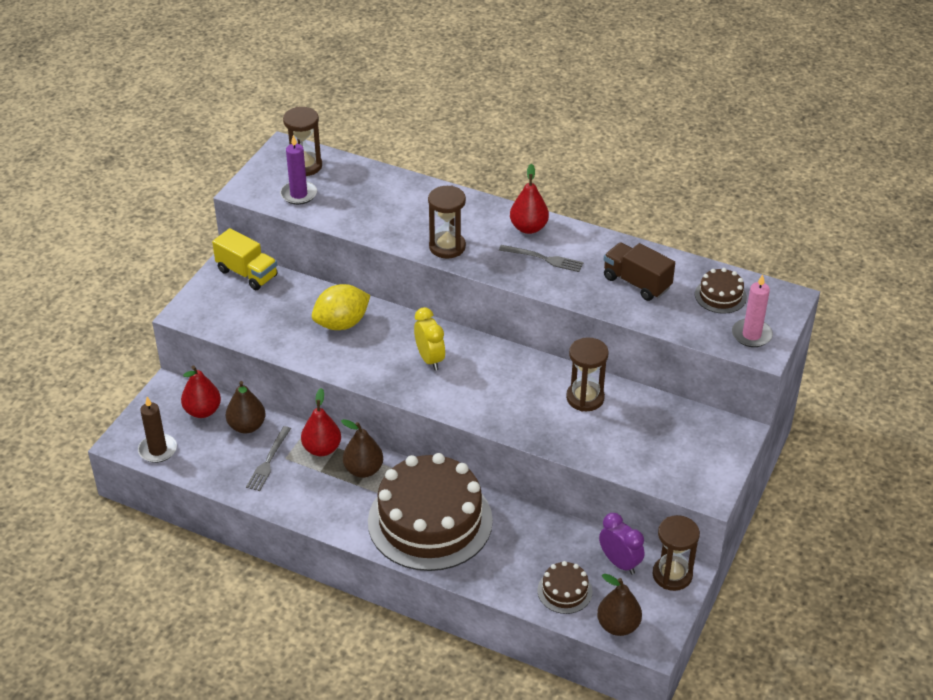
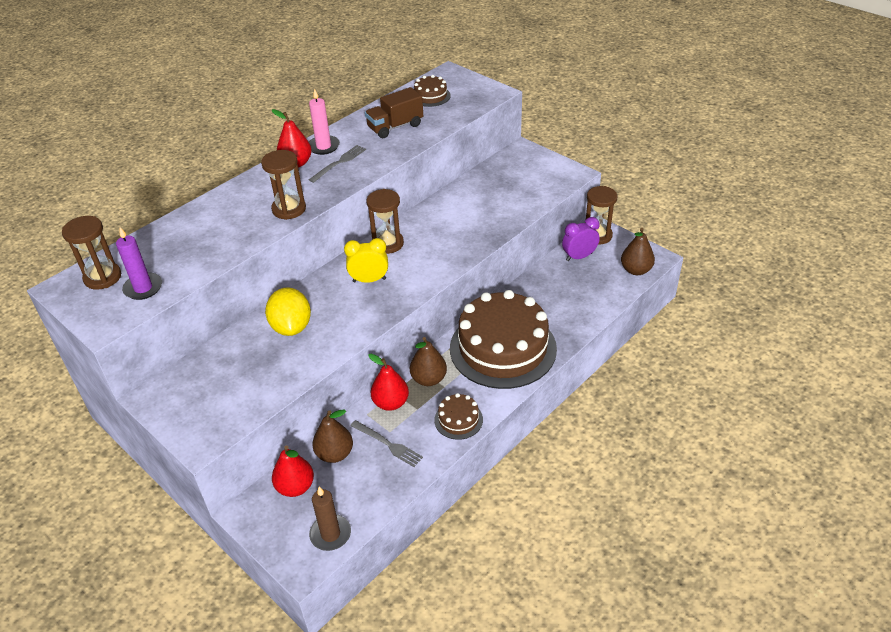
camera: 70 degrees left, 0 degrees up
(247, 273) = (175, 384): yellow truck -> none
(564, 591) = (597, 289): brown cake -> brown cake (458, 420)
(585, 398) = (456, 207): brown hourglass -> brown hourglass (387, 244)
(751, 335) = (477, 93): pink candle -> pink candle (323, 146)

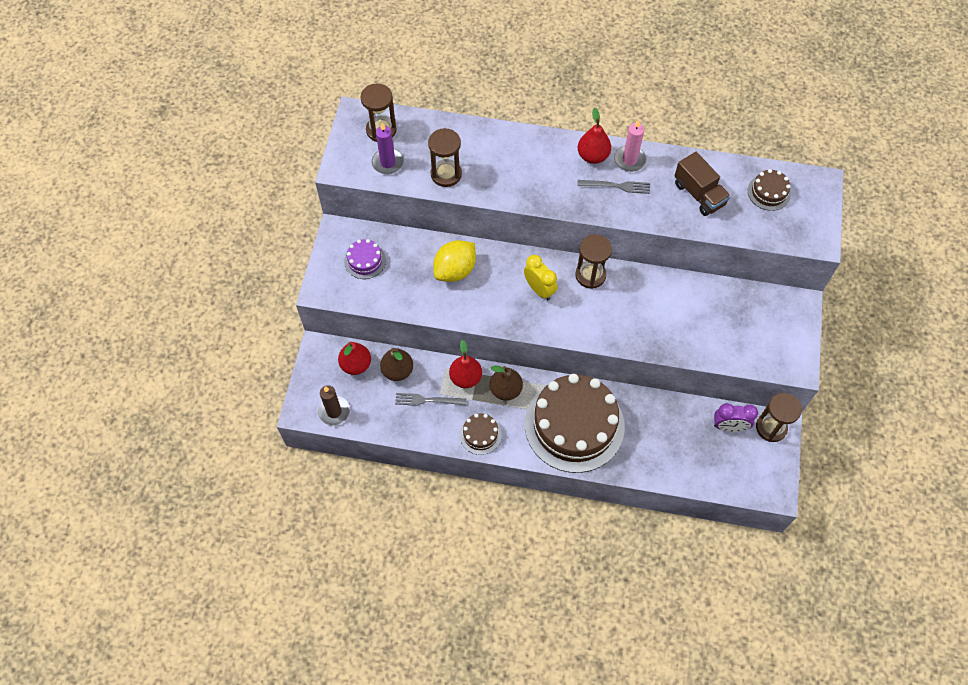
camera: 55 degrees right, 20 degrees up
(208, 390) = (365, 261): none -> purple cake
(289, 209) = (533, 191): brown hourglass -> brown hourglass (446, 174)
(388, 444) = (427, 400): grey fork -> grey fork turned 90 degrees clockwise
(395, 127) = (699, 194): brown truck -> brown truck turned 150 degrees counterclockwise
(579, 257) = (729, 426): purple clock -> purple clock turned 150 degrees clockwise
(636, 270) = (746, 483): brown pear -> none

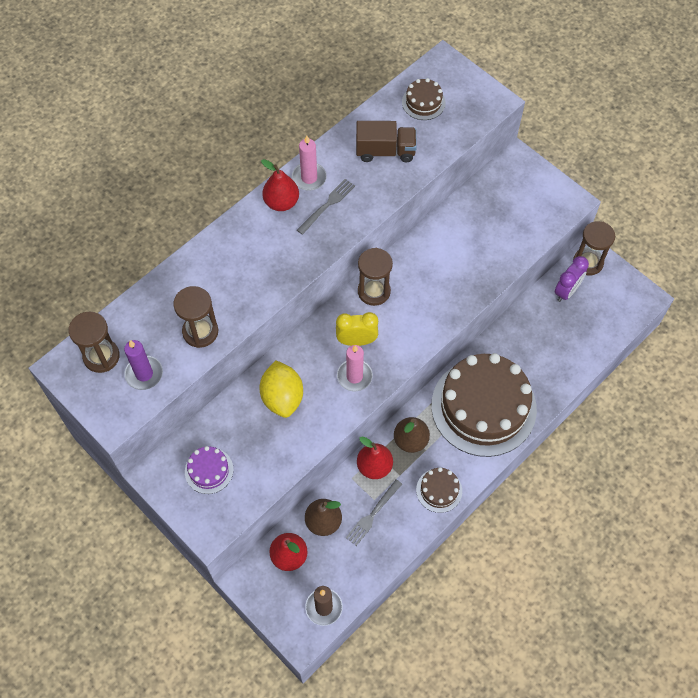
camera: 55 degrees left, 0 degrees up
(509, 306) = (354, 376): none -> pink candle

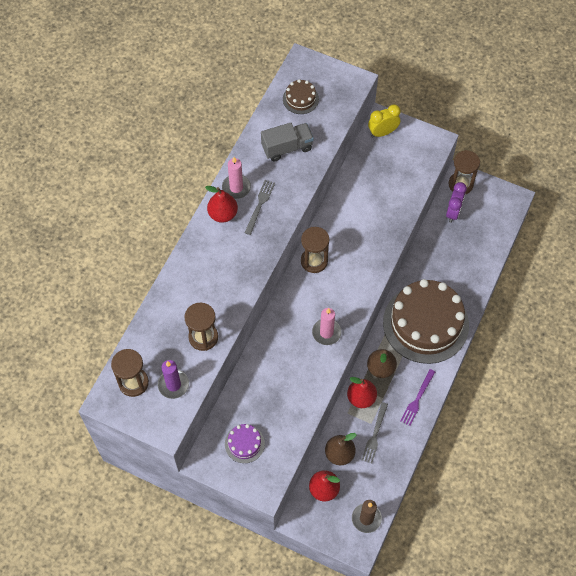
camera: 20 degrees left, 0 degrees up
(282, 397) = (278, 368): yellow lemon -> none
(356, 341) = (317, 304): yellow clock -> yellow clock (382, 132)
(385, 151) = (287, 148): brown truck -> grey truck
(439, 490) = (417, 399): brown cake -> purple fork

